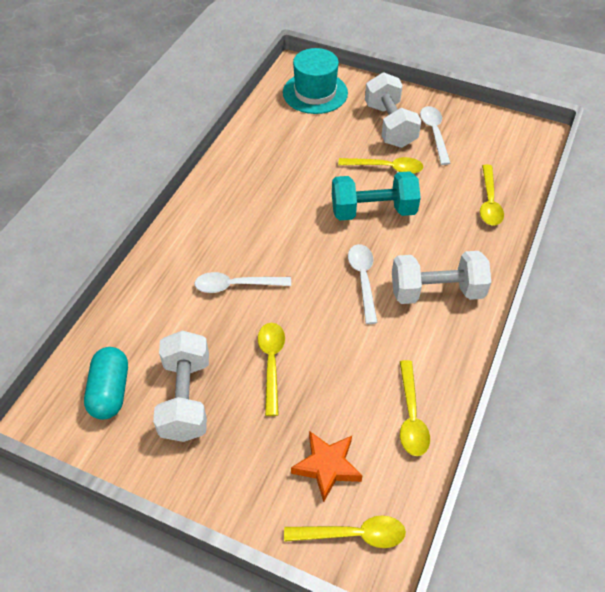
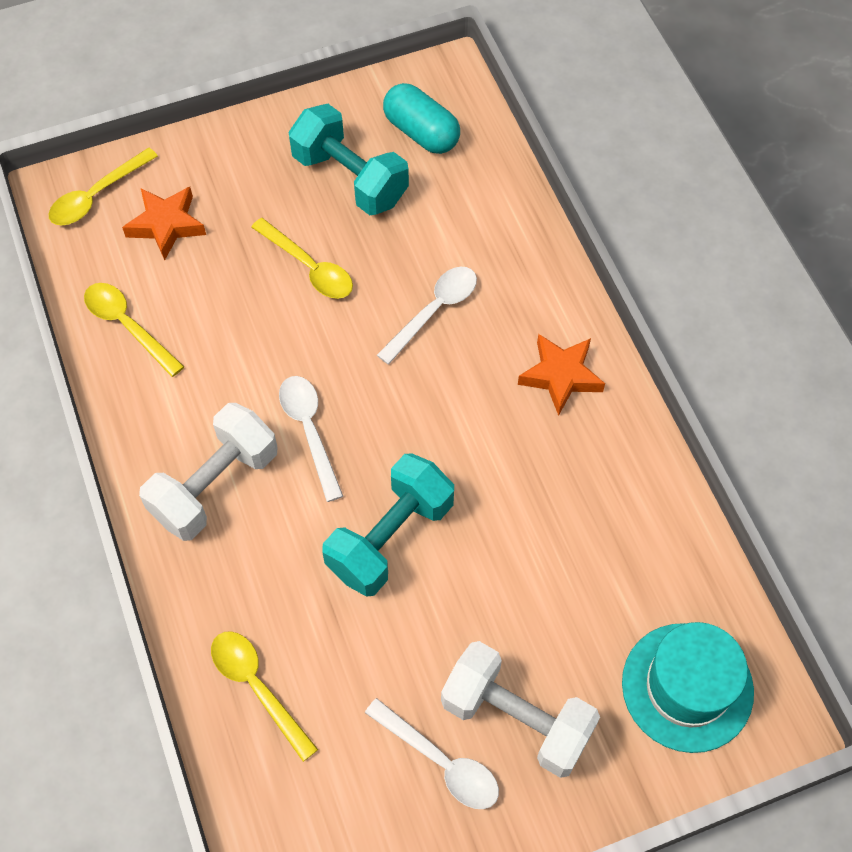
camera: 135 degrees right, 10 degrees up
(186, 398) = (350, 178): white dumbbell -> turquoise dumbbell
(218, 212) = (561, 376): none -> orange star
(363, 279) = (309, 431): white spoon -> white spoon turned 150 degrees counterclockwise
(386, 168) = (442, 626): yellow spoon -> none

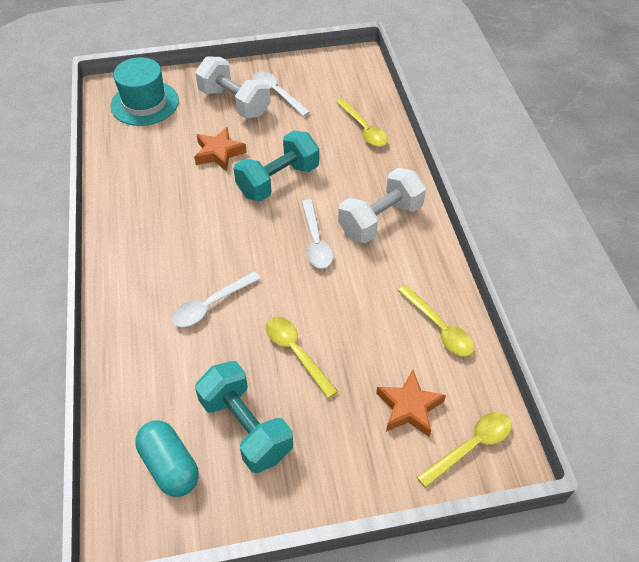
camera: 170 degrees left, 10 degrees down
(561, 376) = (140, 250): orange star -> orange star (219, 153)

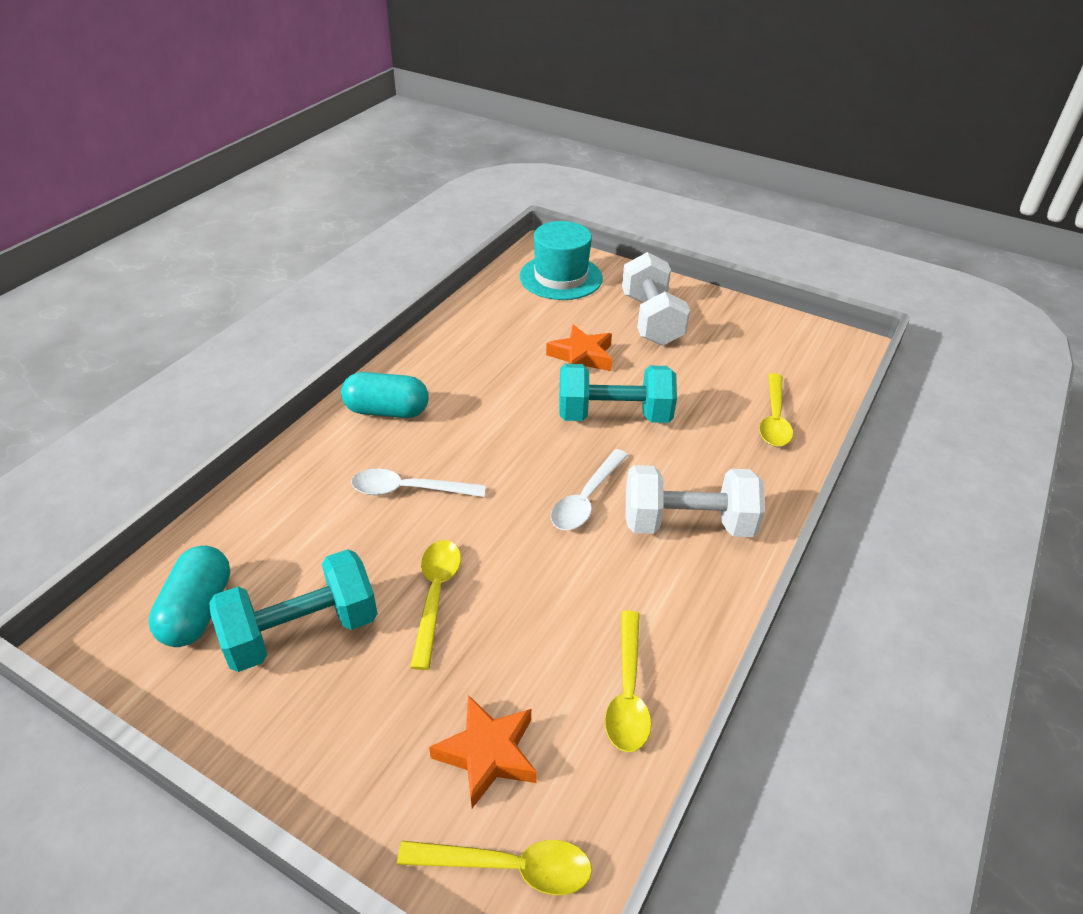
camera: 40 degrees right, 10 degrees down
(136, 266) = (387, 411): none -> turquoise capsule
(246, 427) = (302, 631): turquoise dumbbell -> turquoise dumbbell turned 60 degrees clockwise
(277, 93) = (708, 333): white spoon -> none

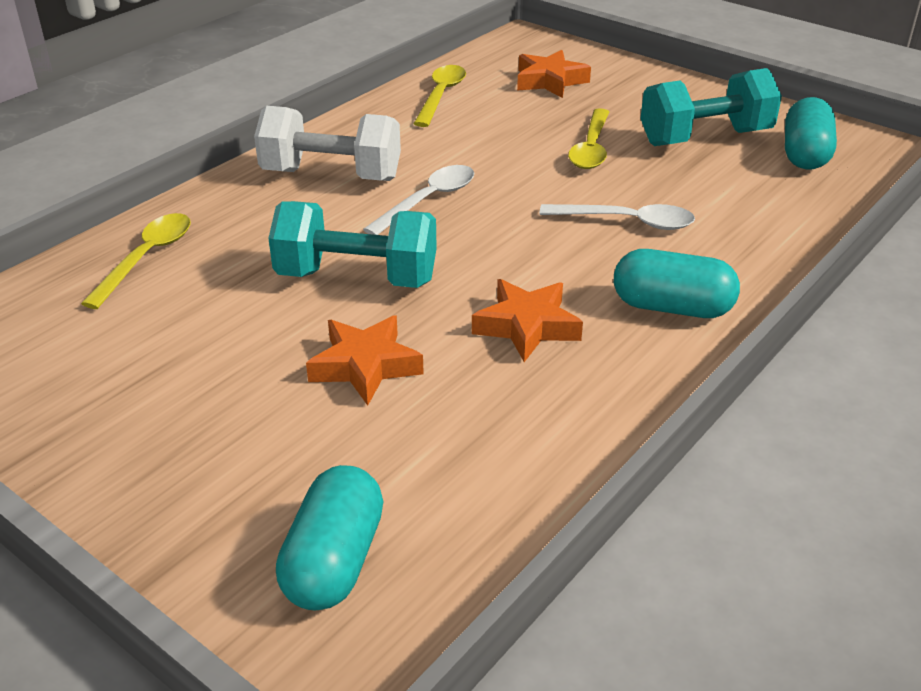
camera: 170 degrees left, 5 degrees down
(487, 389) = (527, 326): none -> orange star
(508, 867) = (540, 50): yellow spoon -> none
(561, 277) = (334, 561): turquoise hat -> turquoise capsule
(651, 320) = (205, 428): white dumbbell -> none

